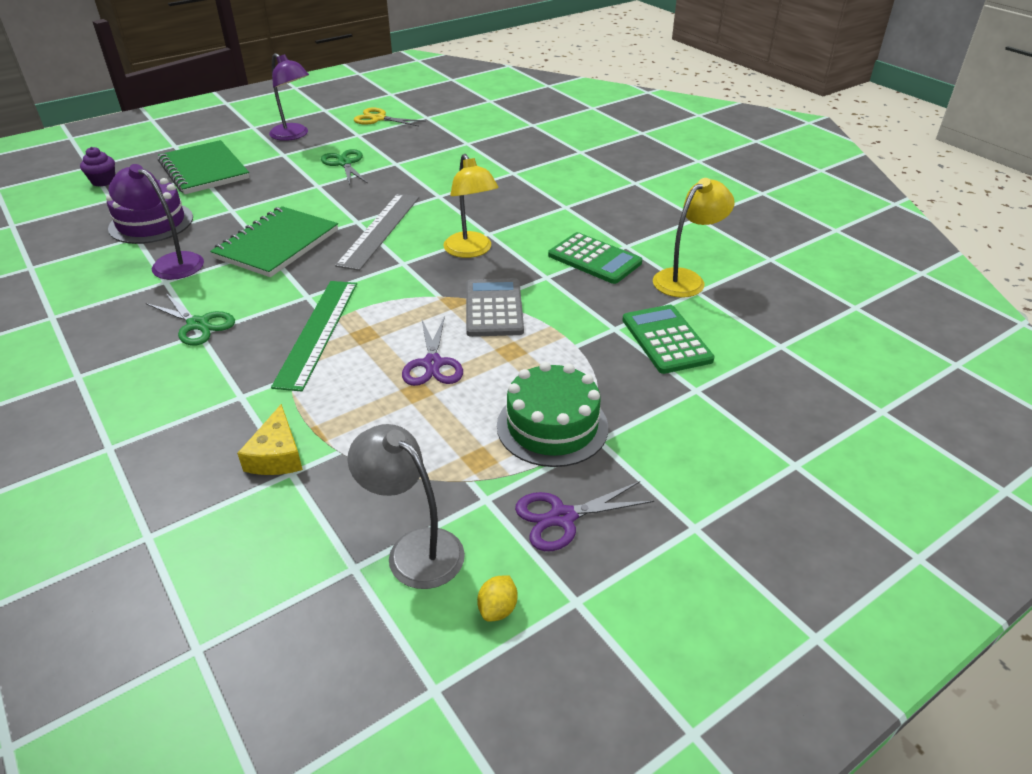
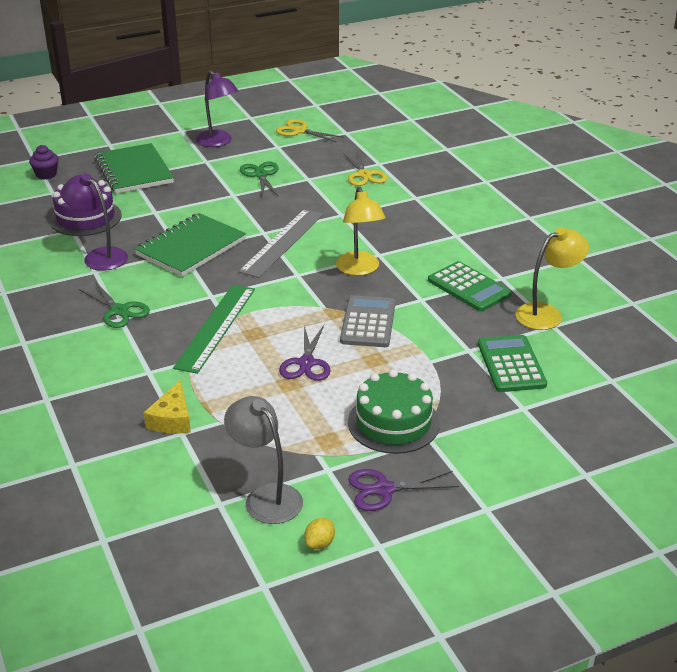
camera: 10 degrees right, 5 degrees down
(454, 155) = (364, 175): none -> yellow scissors

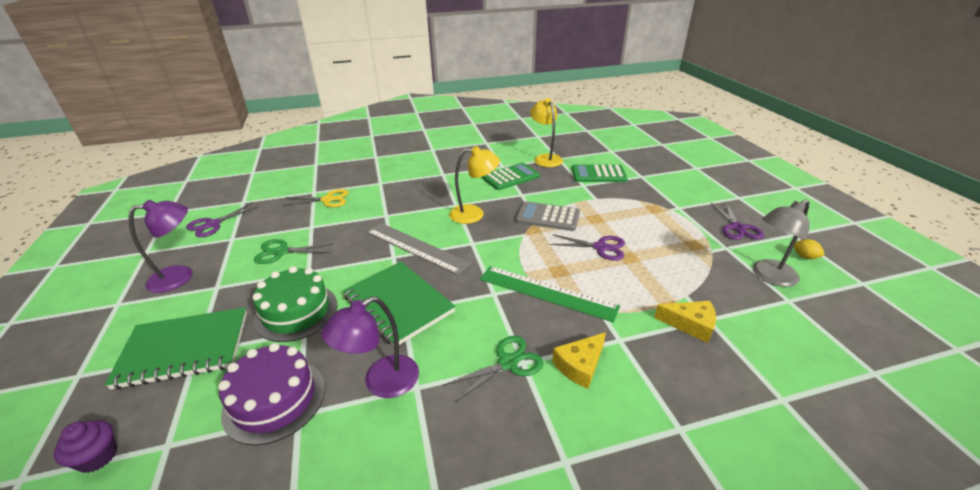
camera: 80 degrees left, 0 degrees up
(116, 348) = (580, 365): none -> yellow cheese
(299, 131) = (213, 224): yellow scissors -> purple scissors
(393, 423) = (666, 218): green cake -> green cake (296, 312)

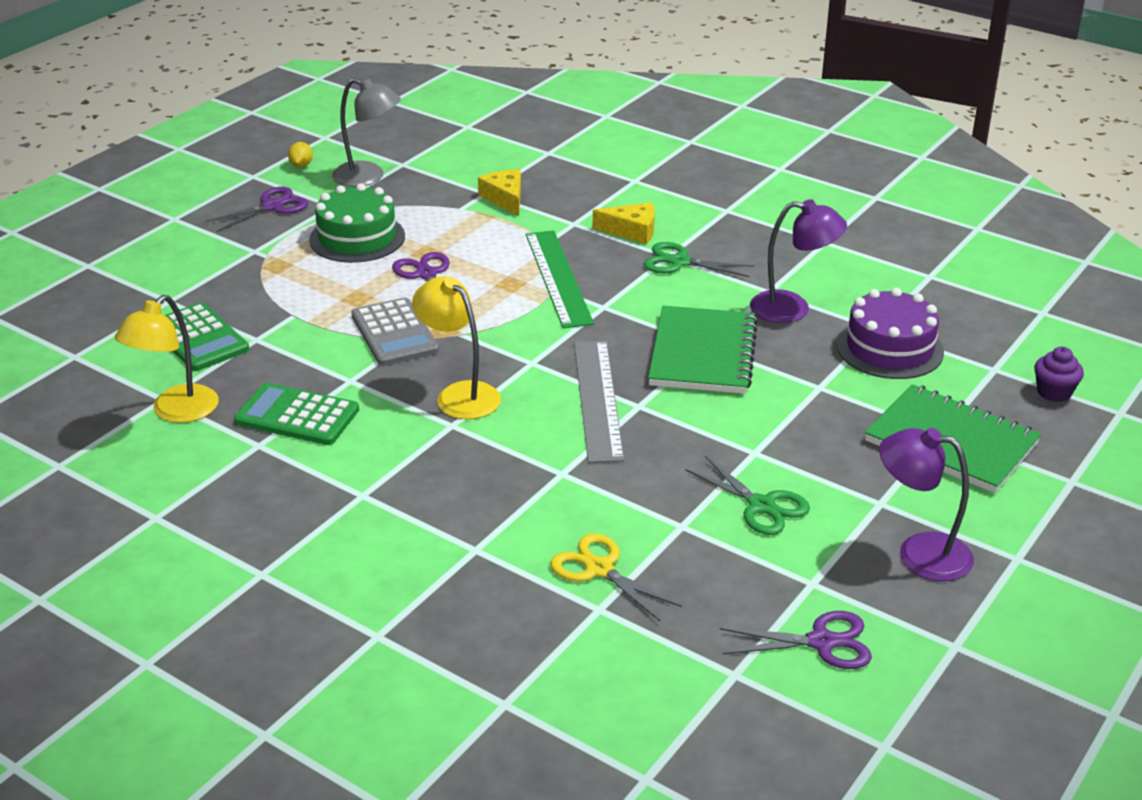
camera: 130 degrees left, 0 degrees up
(296, 312) = (811, 410): green cake -> green cake (357, 238)

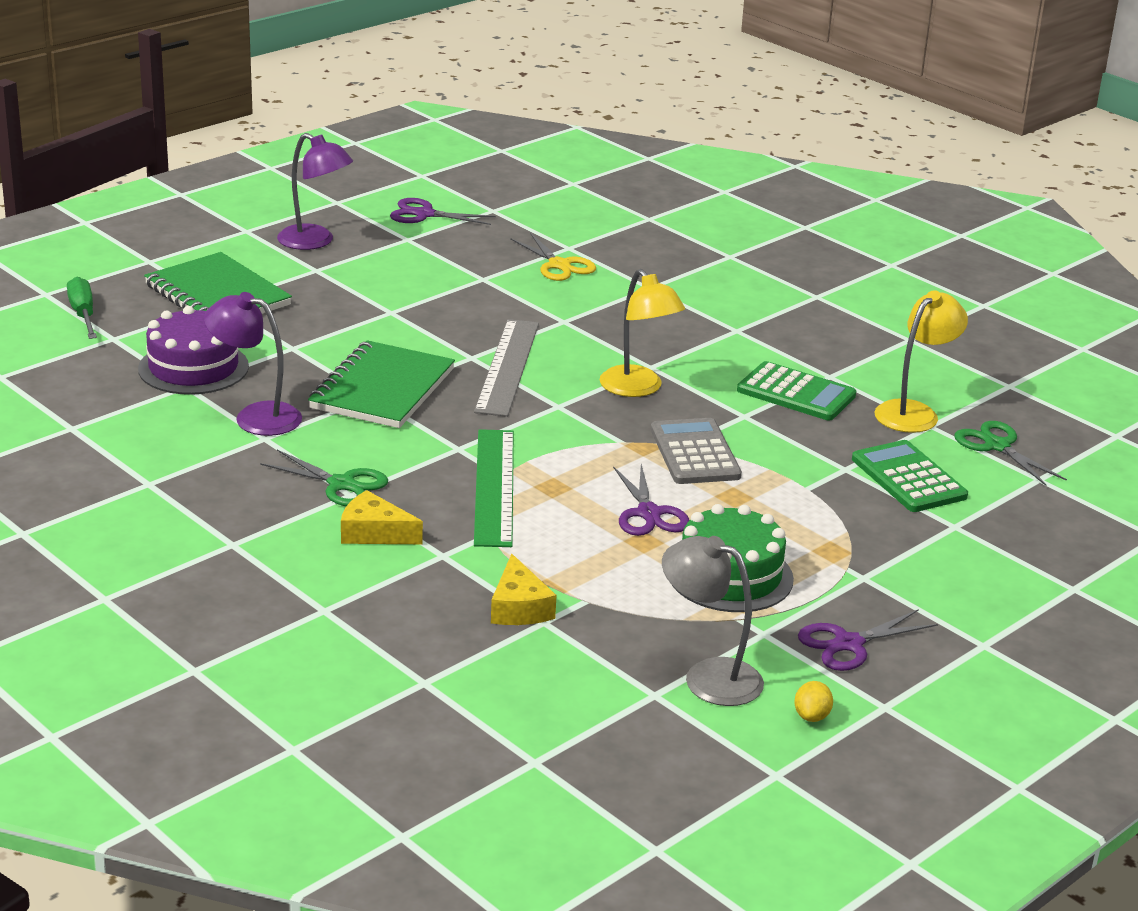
camera: 170 degrees left, 5 degrees down
(761, 506) = (411, 280): green scissors -> green scissors (997, 446)
(1054, 392) = (83, 314): purple cupcake -> green screwdriver

